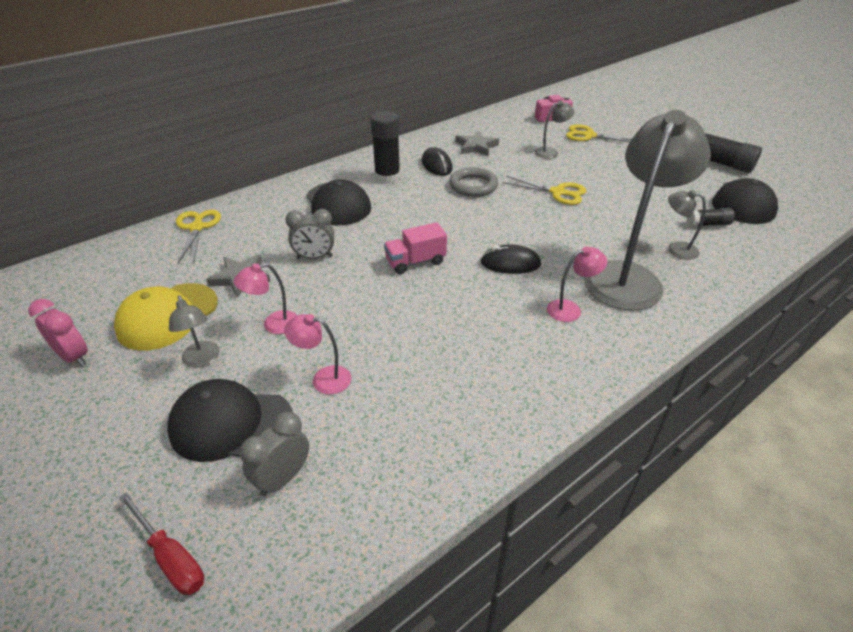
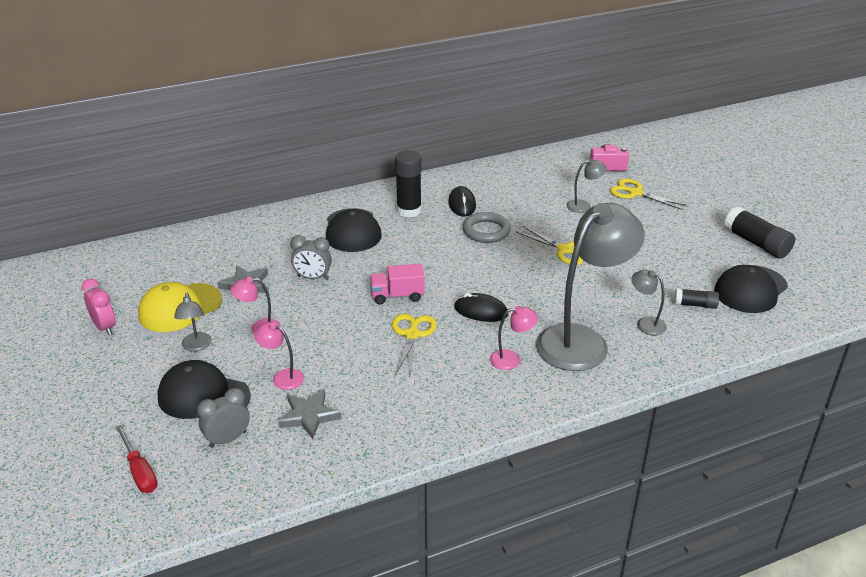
camera: 15 degrees right, 5 degrees down
(197, 228) = (224, 235): yellow scissors -> yellow scissors (412, 335)
(476, 146) = (511, 189): grey star -> grey star (309, 416)

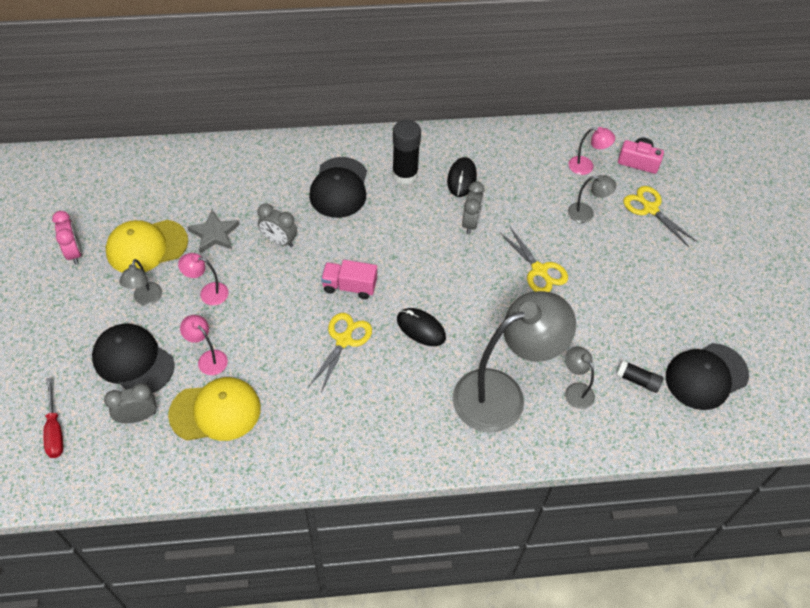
camera: 15 degrees right, 20 degrees up
(309, 416) = (215, 411): grey star -> yellow cap
(486, 231) = (470, 223): grey ring -> grey clock
(511, 359) = (424, 398): pink lamp -> pink lamp (586, 166)
(756, 243) = (745, 315): black glue stick -> none

